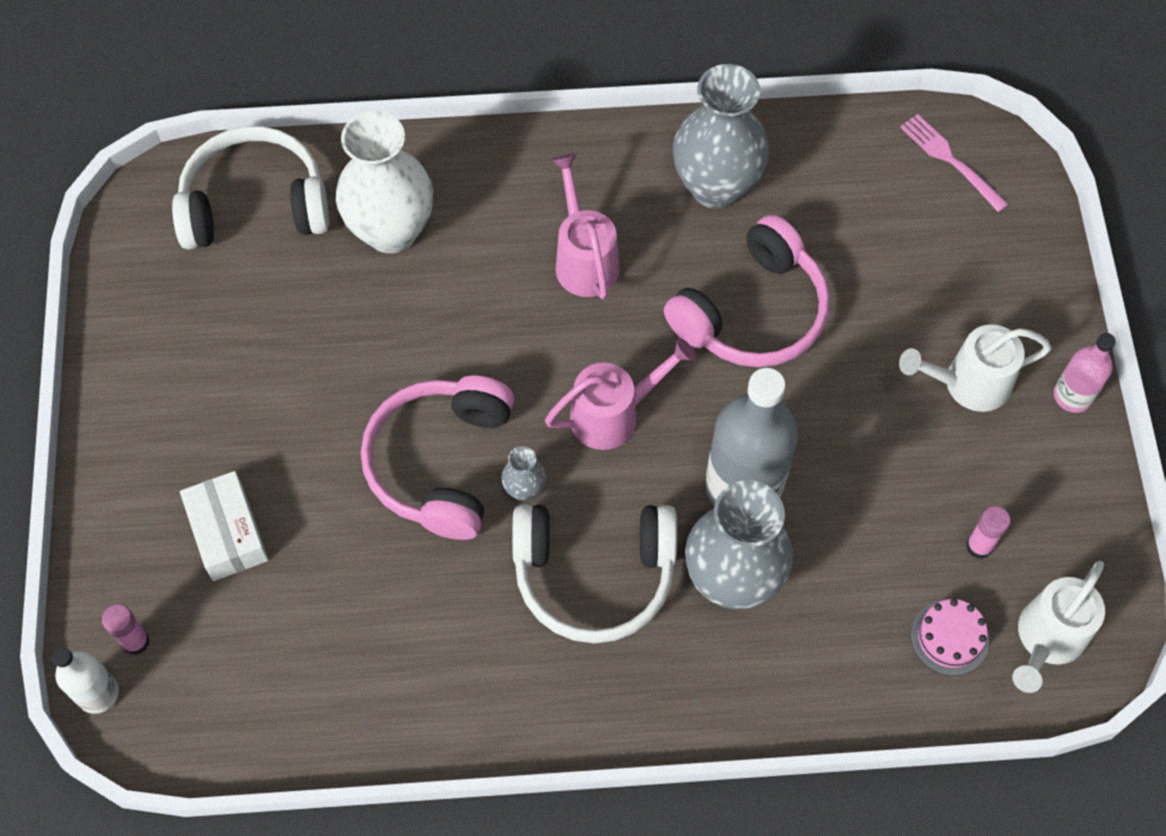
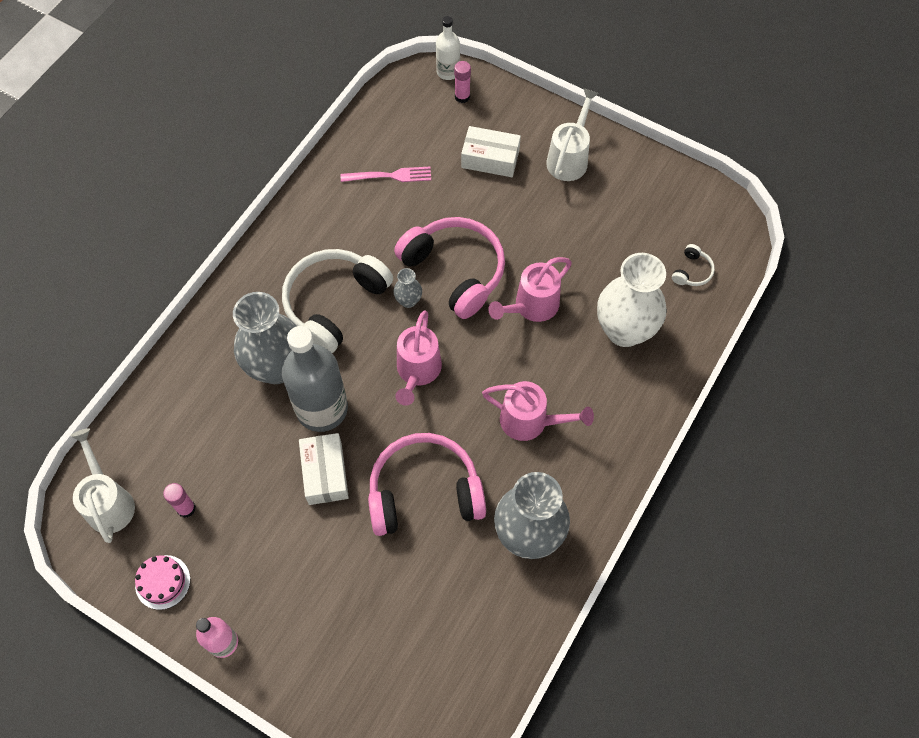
camera: 125 degrees right, 0 degrees up
(255, 204) = (692, 271): white headphones -> white headphones, size x0.41
(431, 346) = (531, 307): none -> pink watering can
(752, 312) = (424, 492): pink headphones -> pink headphones turned 90 degrees clockwise
(815, 427) = (325, 473): none -> white box
(949, 637) = (154, 452): pink cake -> pink cake (162, 582)
(950, 160) = (440, 707): pink fork -> pink fork (390, 176)
(967, 384) = (282, 583): white watering can -> white watering can (569, 158)

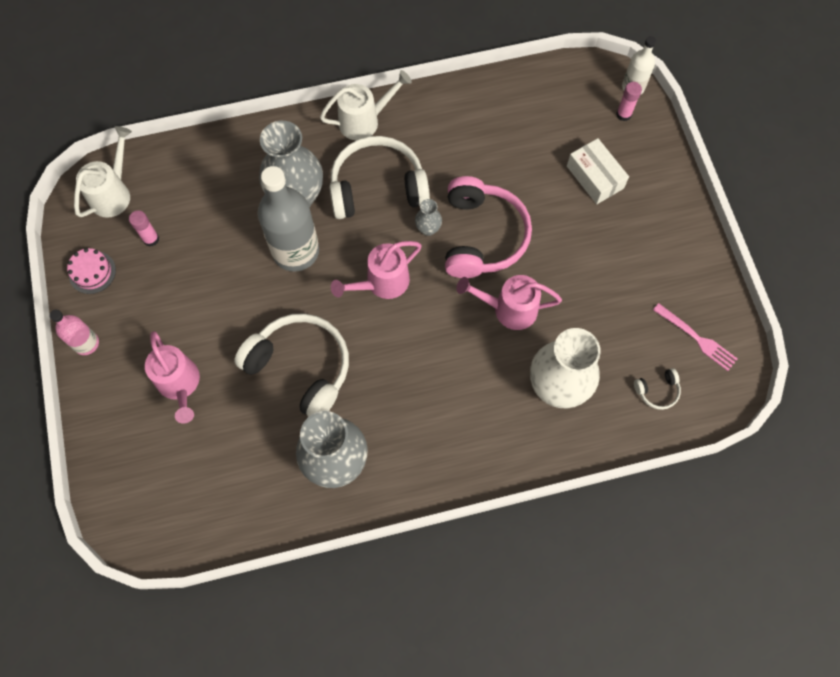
camera: 45 degrees right, 5 degrees up
(325, 473) = (253, 295): white box -> none
(390, 176) = (509, 130): pink fork -> pink fork (697, 338)
(424, 492) = (300, 368): pink headphones -> white headphones
(531, 421) = (420, 388): pink watering can -> pink watering can (180, 385)
(569, 158) = (656, 226): white watering can -> white watering can (365, 121)

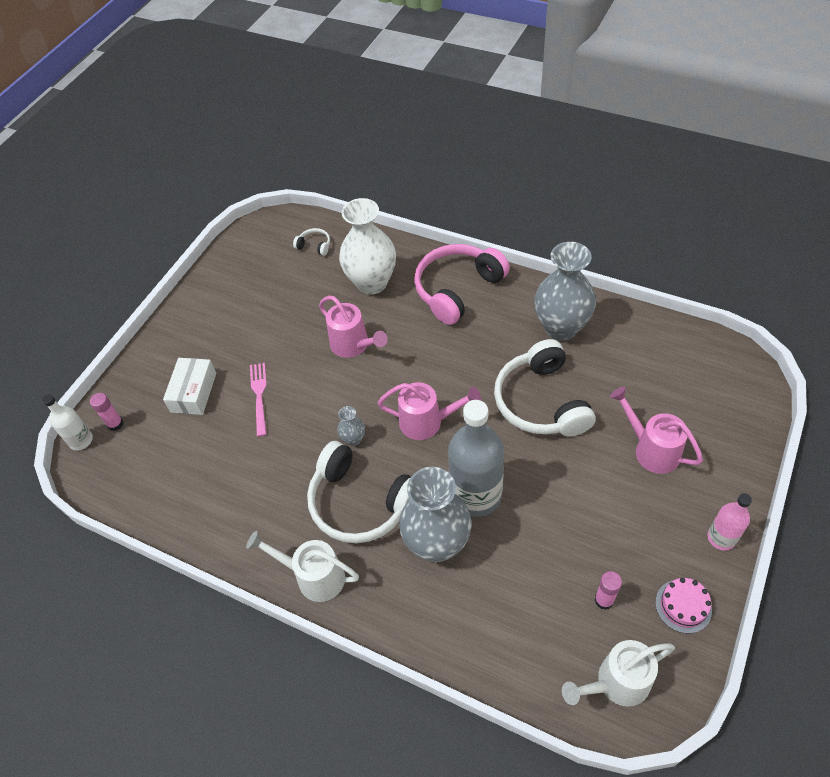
camera: 135 degrees left, 15 degrees down
(180, 385) = (651, 449): pink watering can -> pink watering can turned 60 degrees counterclockwise
(482, 236) = (319, 406): pink headphones -> pink headphones (457, 289)
(697, 338) = (257, 257): pink fork -> pink fork (259, 396)

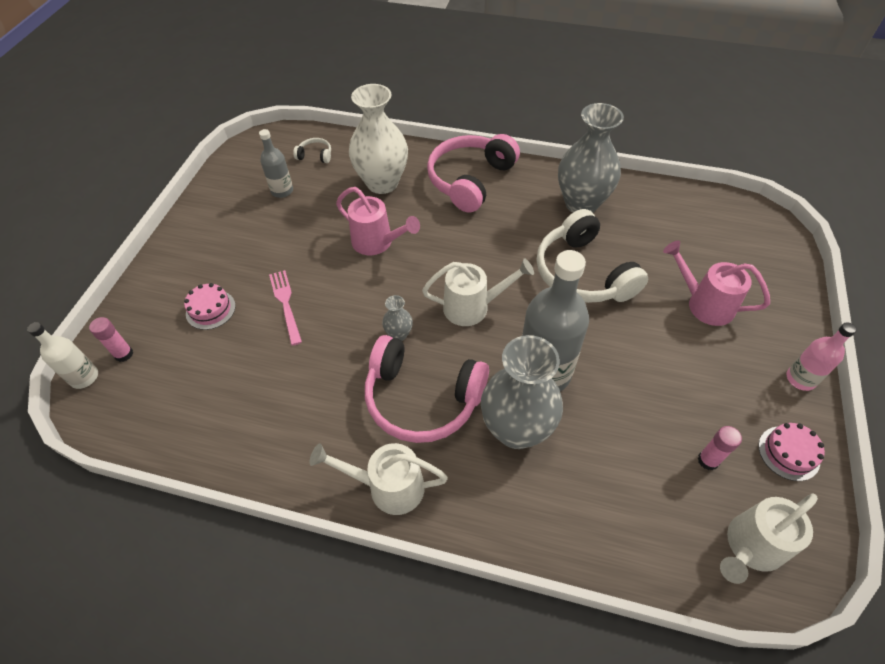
camera: 15 degrees left, 0 degrees up
(193, 392) = (210, 309): white box -> pink cake
(276, 280) = (282, 191): none -> grey bottle
(360, 502) = (422, 398): white headphones -> pink headphones
(428, 422) = (473, 307): pink watering can -> white watering can

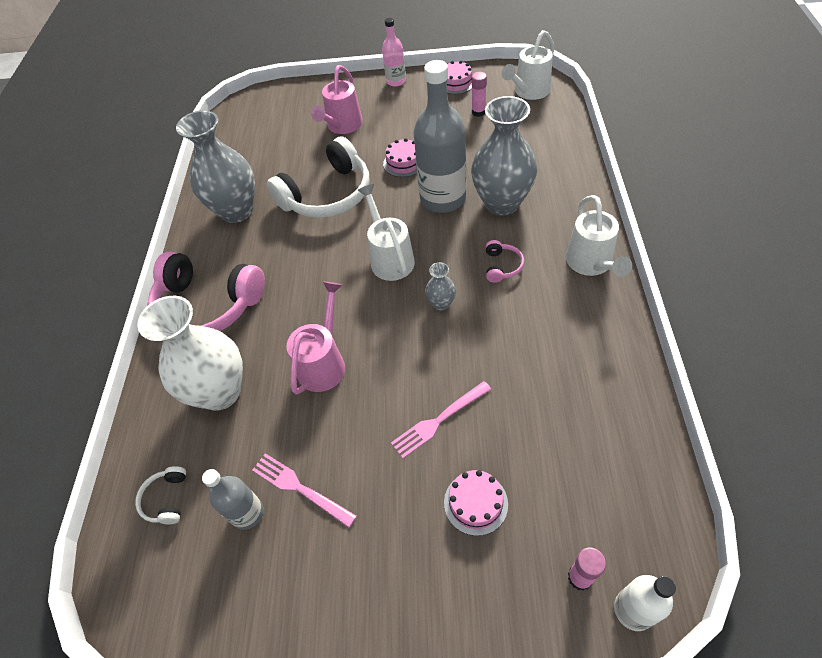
camera: 100 degrees left, 0 degrees up
(282, 217) = (300, 488): none -> pink fork
(422, 398) = (502, 266): pink headphones -> pink headphones, size x0.41
(618, 350) = (404, 162): none -> pink cake
(749, 547) = (528, 92): white watering can -> white watering can turned 90 degrees clockwise

